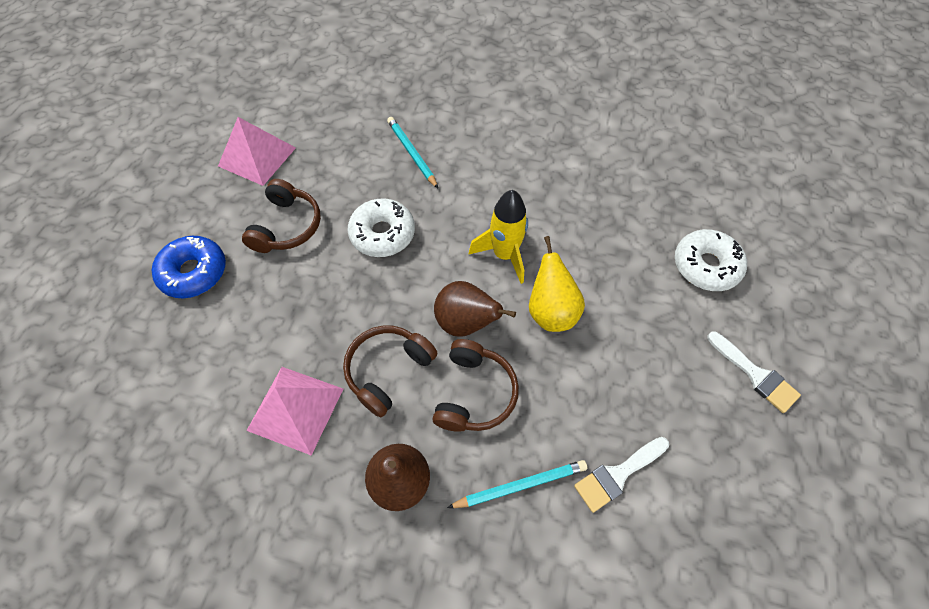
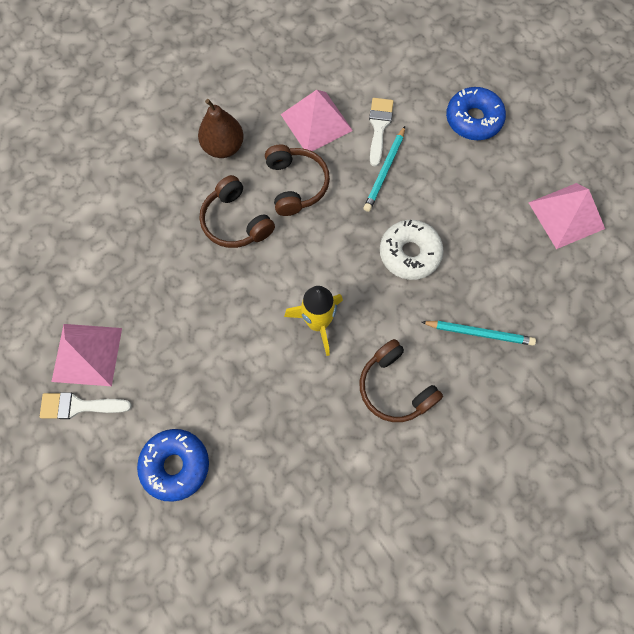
camera: 130 degrees right, 10 degrees up
(287, 226) = (470, 196): brown headphones -> brown headphones (395, 387)
(466, 323) = (287, 254): brown pear -> none
(520, 485) = (162, 204): turquoise pencil -> turquoise pencil (384, 171)
(551, 311) = (245, 315): yellow pear -> none
(617, 474) = (115, 259): white brush -> white brush (379, 127)
(705, 266) = (175, 465): white donut -> blue donut
(716, 410) = (87, 354): none -> pink pyramid

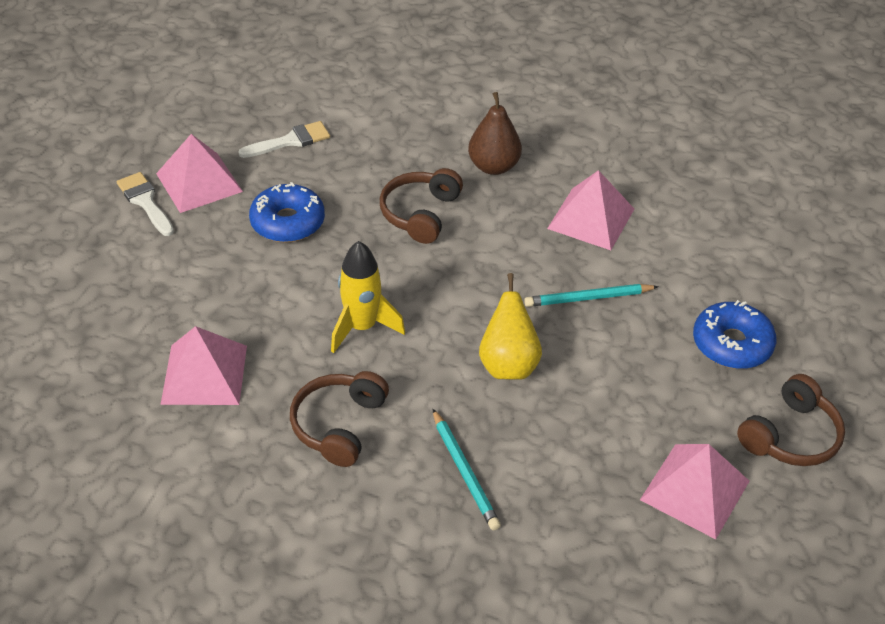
camera: 55 degrees right, 25 degrees down
(175, 465) = (132, 293): blue donut -> blue donut (287, 222)
(293, 453) = (204, 374): none -> pink pyramid
(296, 185) = (503, 237): brown headphones -> brown headphones (791, 436)
(379, 127) = (637, 269): white brush -> white brush (290, 141)
(409, 253) = (508, 365): white donut -> yellow pear

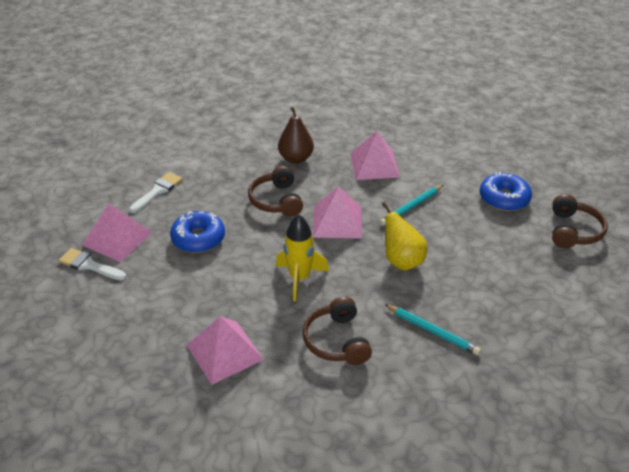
camera: 30 degrees left, 5 degrees down
(694, 490) = (555, 280): pink pyramid -> pink pyramid (337, 221)

